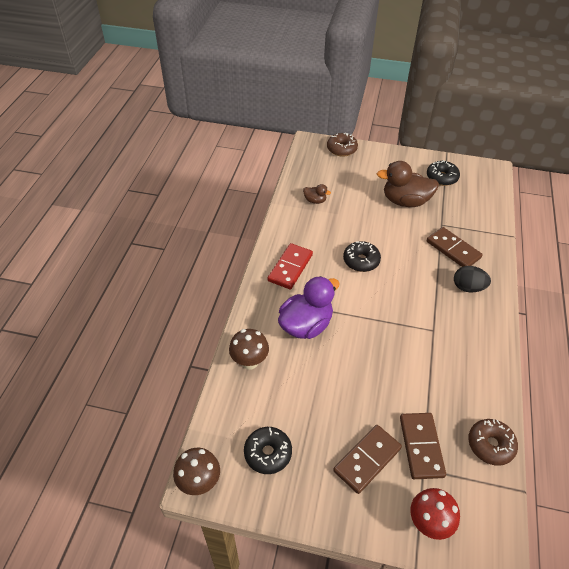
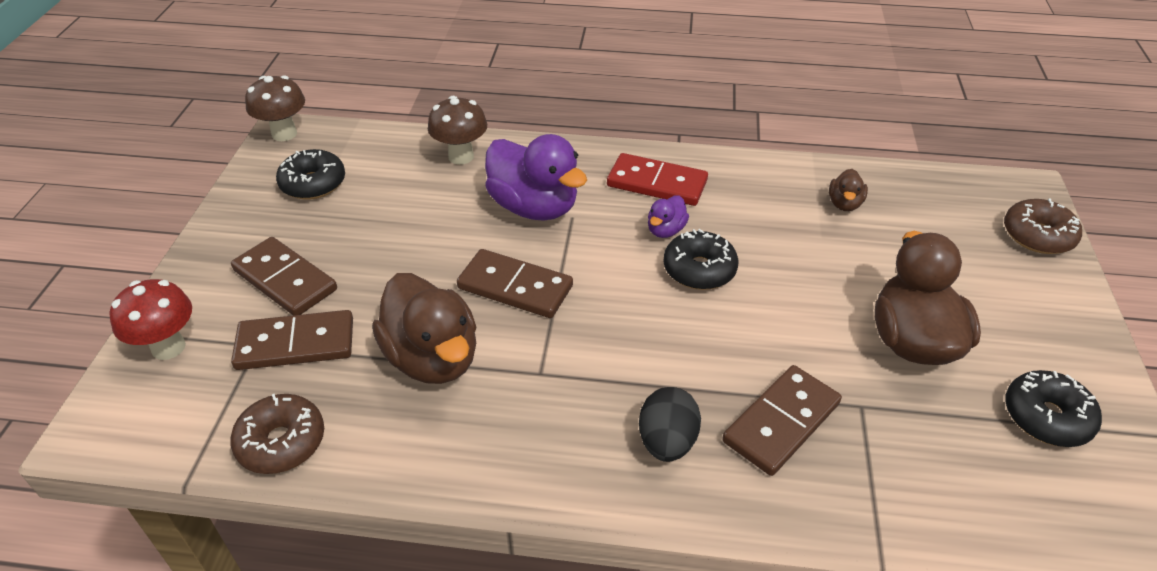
camera: 85 degrees right, 5 degrees down
(330, 269) = (665, 230): none -> purple duck
(373, 337) = (515, 287): none -> brown domino
(427, 376) = (433, 358): none -> brown duck

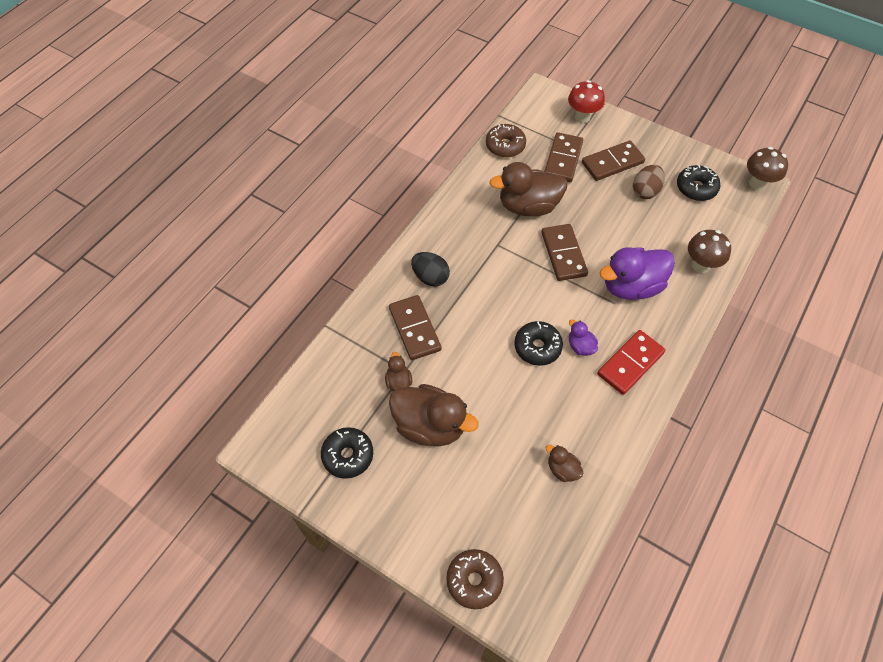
camera: 115 degrees right, 15 degrees up
(339, 231) = (645, 191): none -> brown egg
(515, 287) = (563, 254): brown domino -> brown domino turned 60 degrees counterclockwise
(885, 405) = (398, 382): none -> brown duck

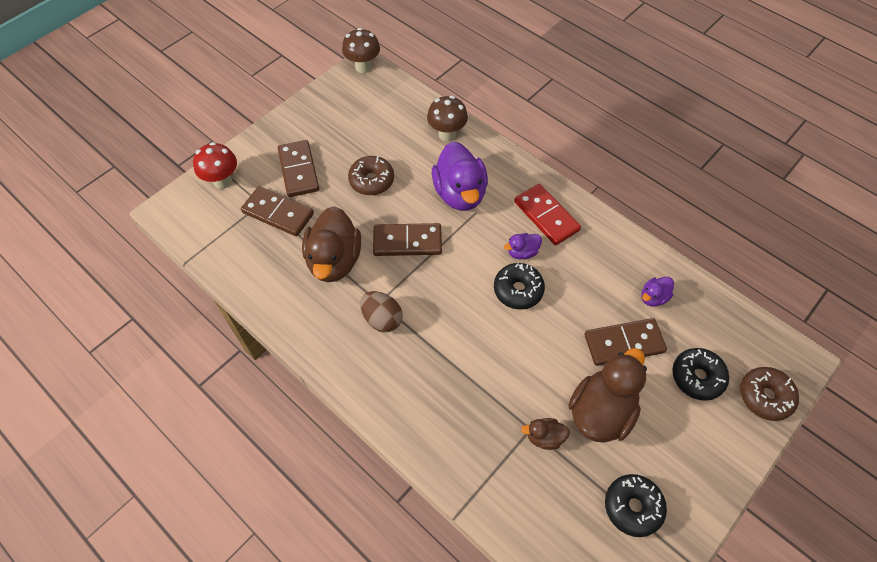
camera: 80 degrees left, 0 degrees up
(414, 329) = (477, 409): brown domino -> brown domino (624, 343)
(430, 277) = (409, 381): black egg -> none
(505, 146) = (236, 265): brown donut -> brown donut (371, 180)
(562, 469) = (653, 297): brown duck -> purple duck
(645, 191) = (345, 152): brown egg -> brown egg (382, 319)
(696, 188) = (354, 112): black donut -> black donut (697, 377)

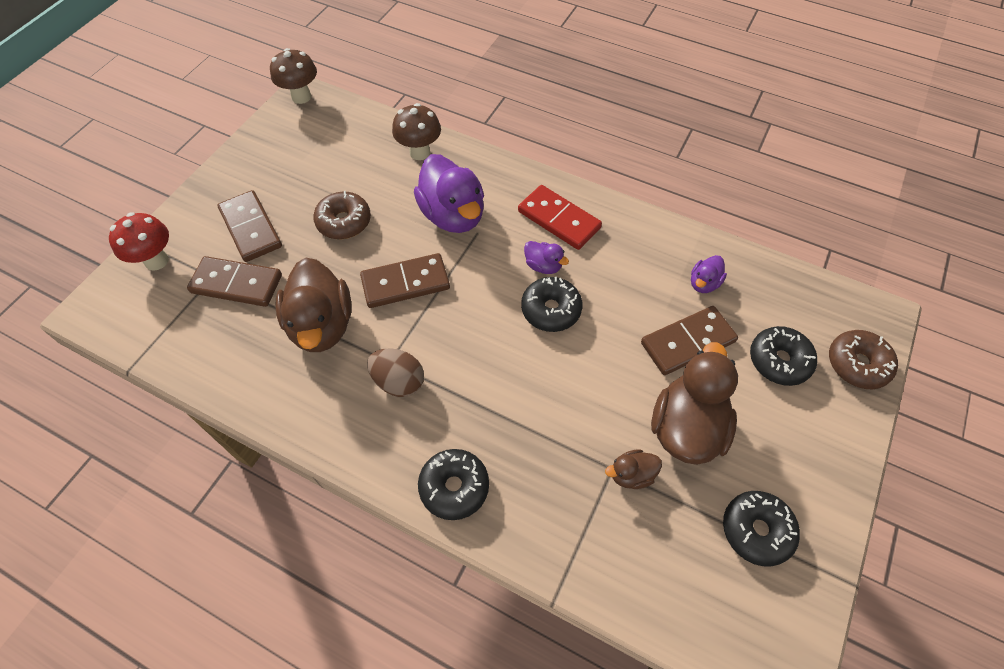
camera: 15 degrees left, 0 degrees up
(403, 411) = (454, 487): none -> black donut
(522, 252) = (543, 266): purple duck -> purple duck turned 105 degrees counterclockwise

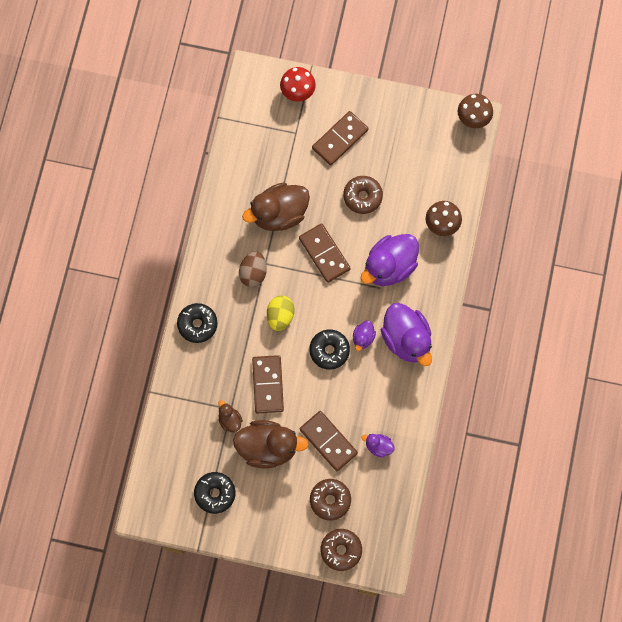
camera: 75 degrees right, 15 degrees up
(237, 284) = (294, 150): brown domino -> brown domino (268, 385)
(479, 360) = (280, 316): none -> yellow egg
(559, 219) = (406, 339): red domino -> purple duck
(779, 361) = (330, 500): black donut -> brown donut

